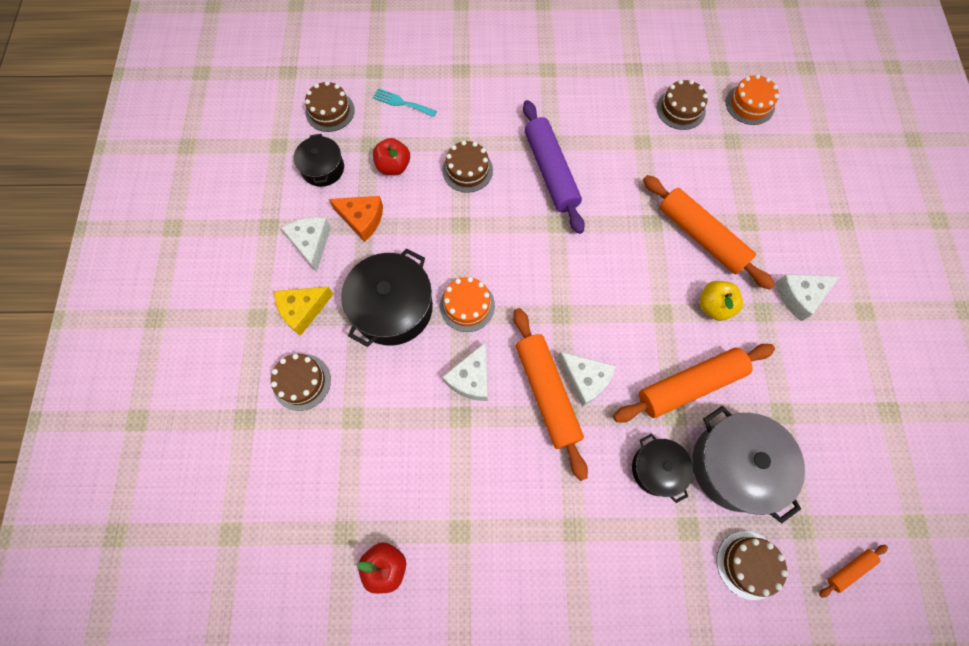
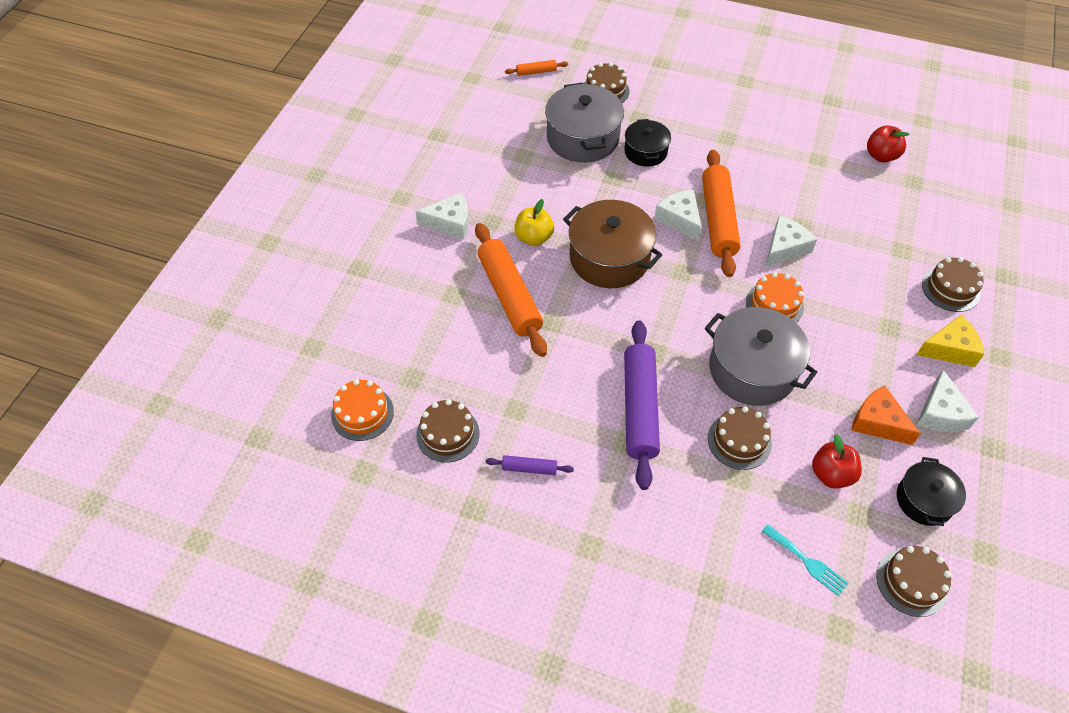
camera: 160 degrees left, 15 degrees down
(392, 308) = (853, 324): black pot -> none
(471, 233) = (752, 369): none -> grey pot
(611, 104) = (529, 468): none -> purple rolling pin
(634, 307) = (609, 258): none -> brown pot
(689, 385) = (590, 191): orange rolling pin -> none

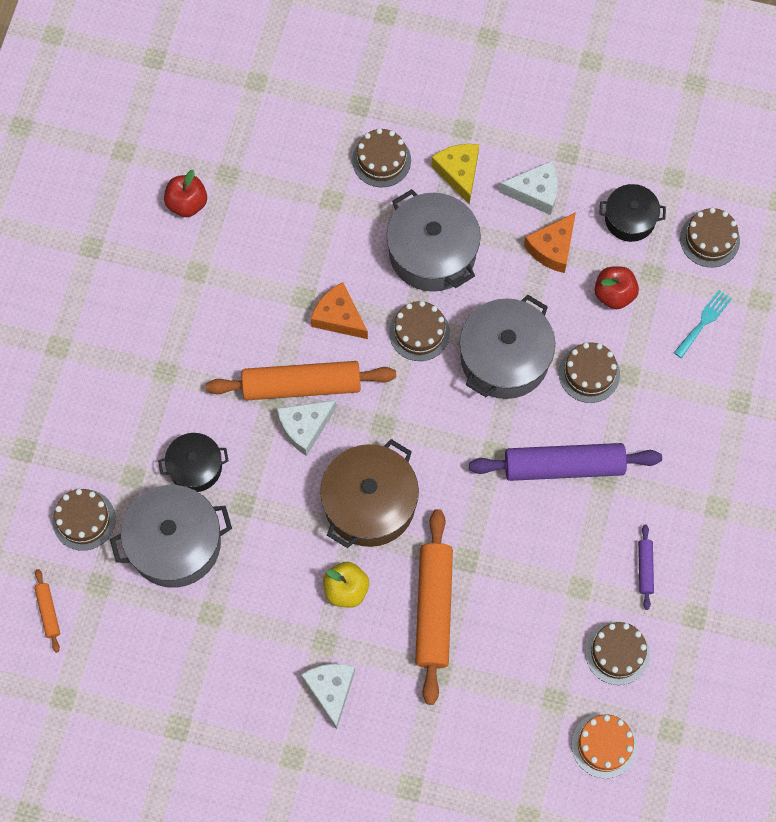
camera: 95 degrees left, 15 degrees up
(509, 295) = (433, 609): orange rolling pin -> orange rolling pin turned 60 degrees counterclockwise
(774, 305) = (419, 332): orange cake -> brown cake
(785, 248) = (338, 317): white cheese -> orange cheese
(858, 321) = (432, 252): none -> grey pot

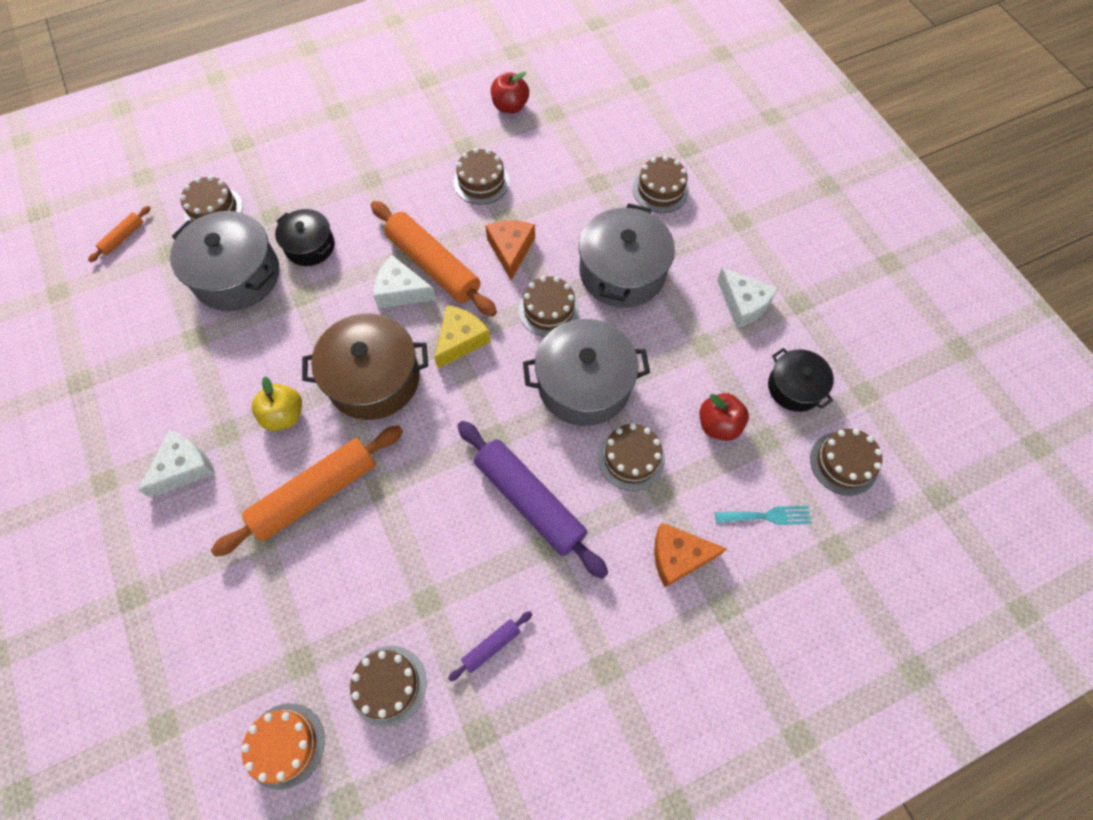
camera: 50 degrees right, 5 degrees down
(249, 287) = (481, 182): none -> brown cake
(458, 173) = (703, 243): yellow cheese -> yellow cheese (460, 340)
(552, 248) = (710, 350): orange cheese -> orange cheese (678, 557)

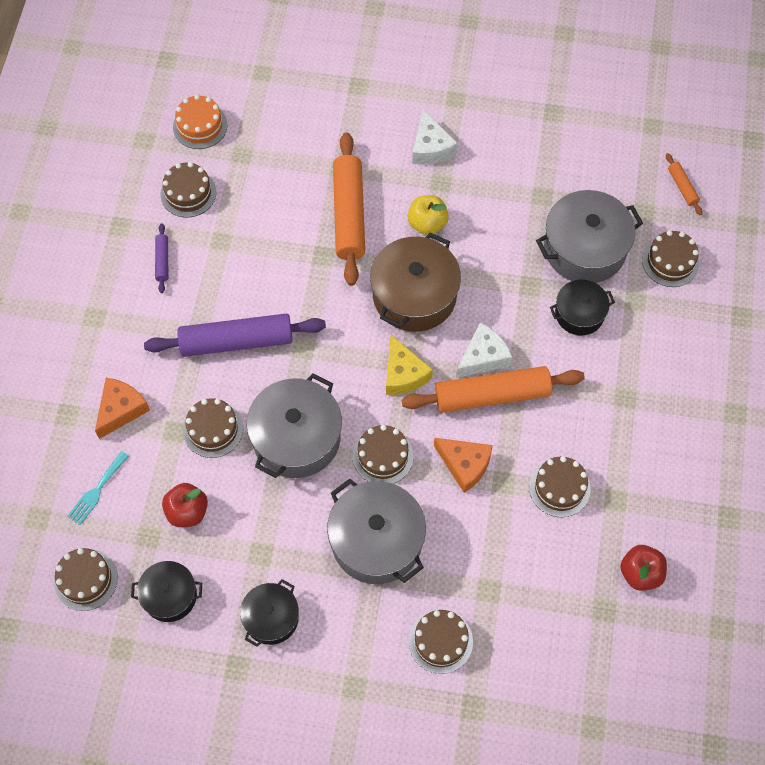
camera: 125 degrees right, 0 degrees up
(743, 304) = (271, 618): white cheese -> black pot

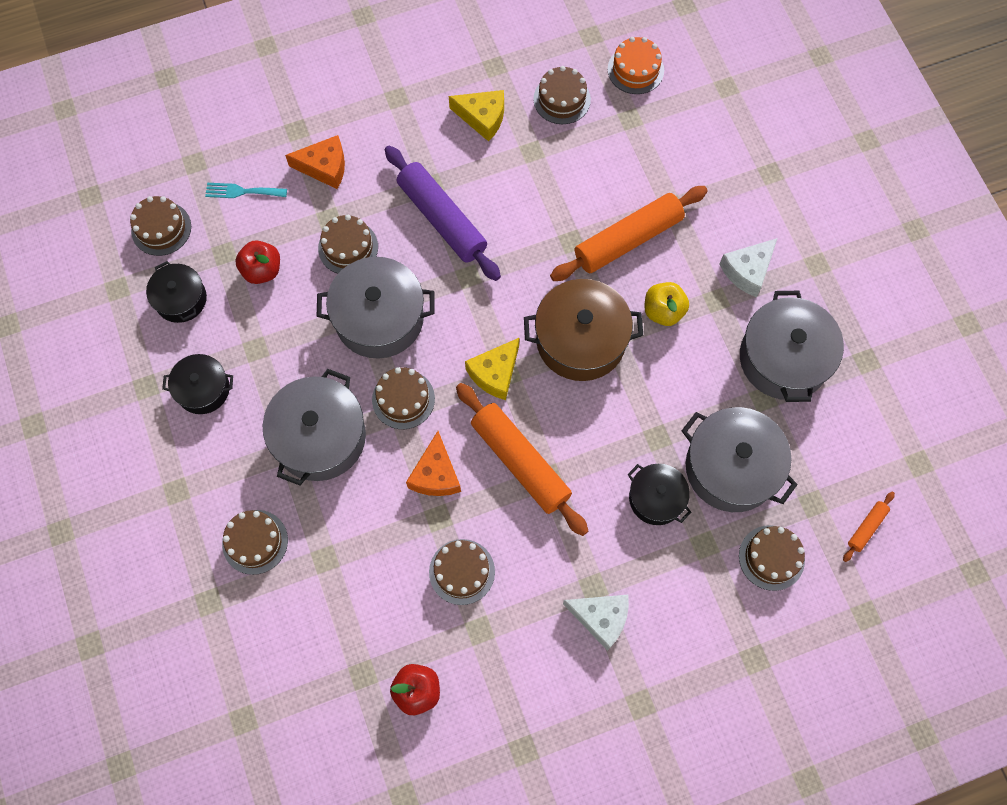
camera: 60 degrees right, 5 degrees up
(162, 261) = (482, 117): purple rolling pin -> yellow cheese
(483, 357) = (555, 434): white cheese -> white cheese (601, 618)
(518, 164) = (783, 358): none -> grey pot

